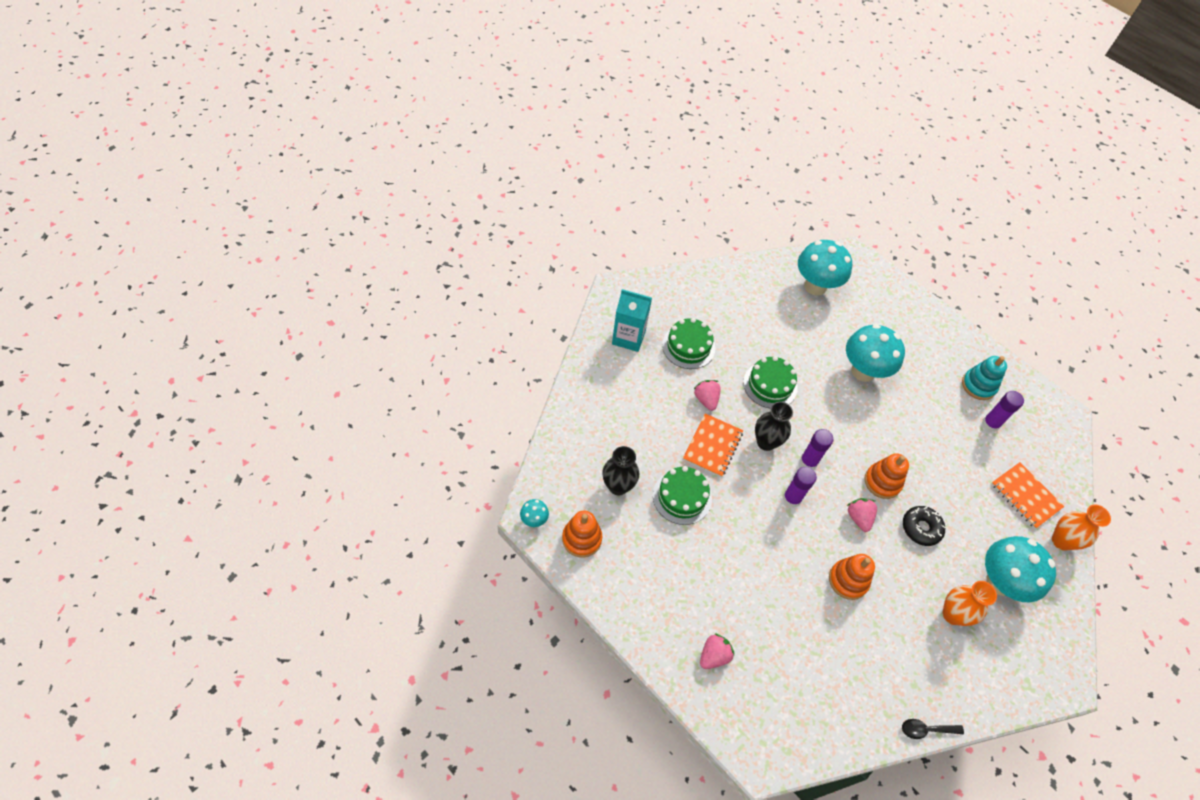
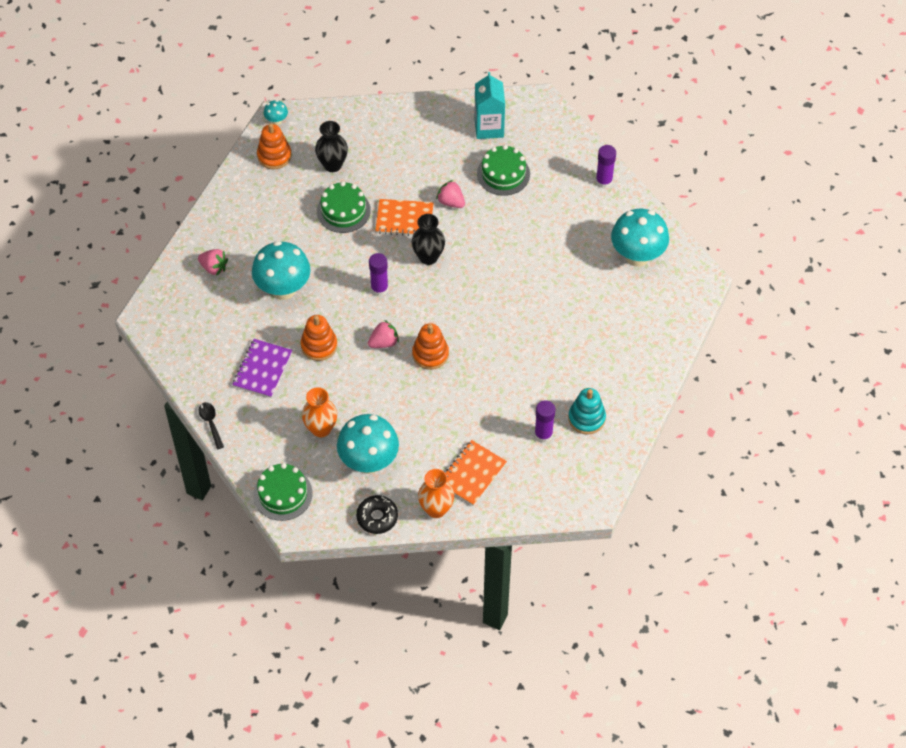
camera: 75 degrees right, 0 degrees up
(706, 399) = (451, 202): pink strawberry -> pink strawberry turned 105 degrees counterclockwise
(770, 385) = (493, 246): green cake -> green cake (283, 494)
(808, 462) = (423, 293): purple glue stick -> purple glue stick (604, 181)
(863, 371) = (550, 317): turquoise mushroom -> turquoise mushroom (283, 289)
(865, 648) = (262, 369): none -> purple notebook
(921, 528) = (396, 392): black donut -> black donut (377, 517)

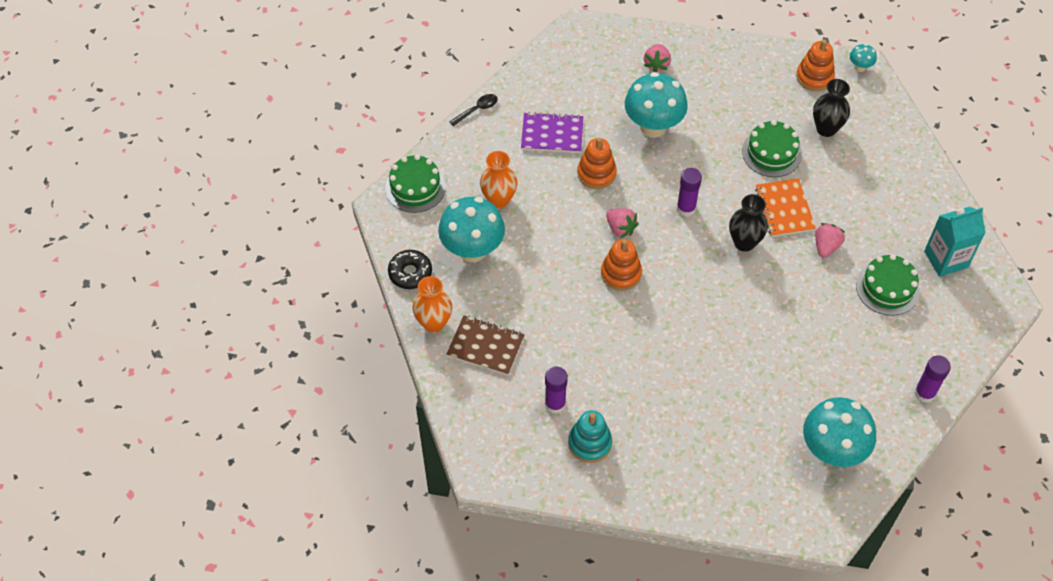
camera: 75 degrees right, 0 degrees up
(472, 474) = (485, 346): orange notebook -> brown notebook

